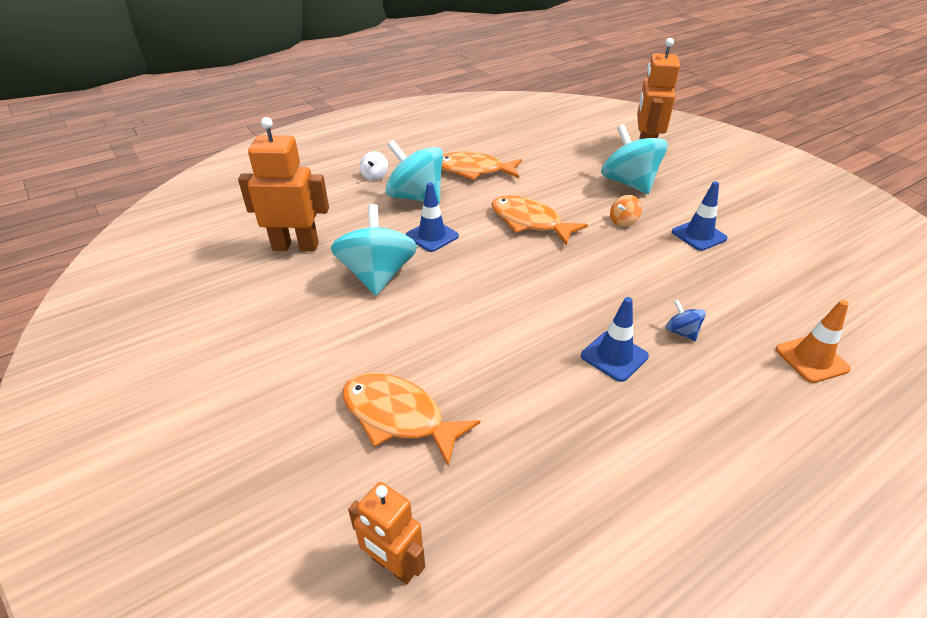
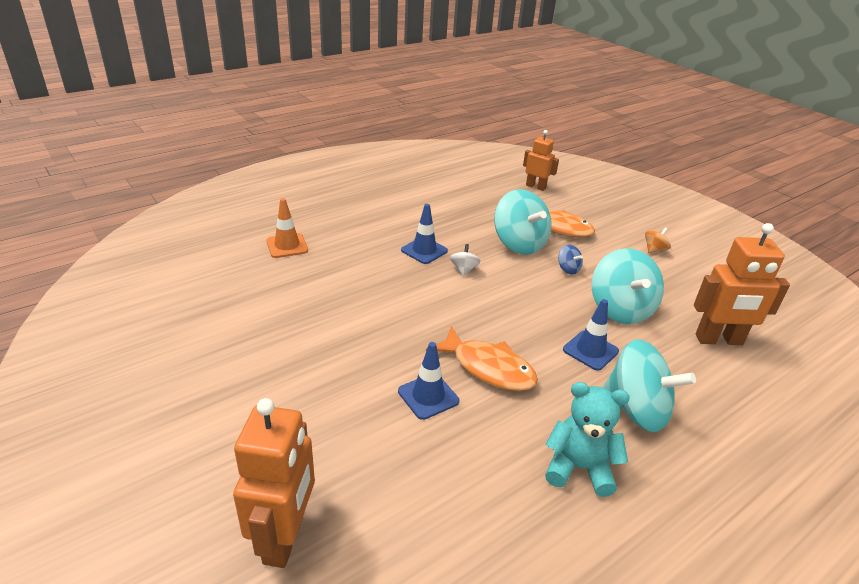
camera: 175 degrees right, 5 degrees down
(375, 176) = (716, 454): white spinning top -> white spinning top (464, 269)
(473, 171) = (579, 468): orange fish -> turquoise teddy bear
(623, 221) = (380, 368): orange spinning top -> orange spinning top (654, 249)
(628, 183) = (349, 438): turquoise spinning top -> turquoise spinning top (519, 244)
(681, 332) = (370, 263): blue spinning top -> blue spinning top (568, 269)
(699, 235) = (302, 348): blue traffic cone -> blue traffic cone (428, 396)

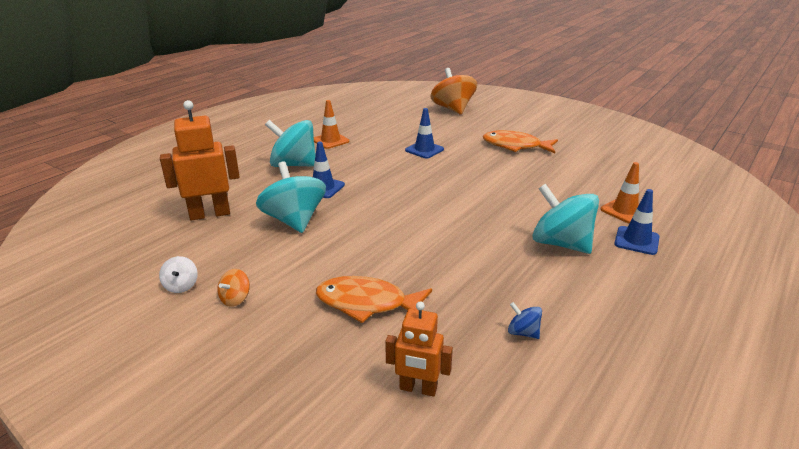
camera: 165 degrees right, 5 degrees down
(285, 537) = (453, 109): orange robot -> orange spinning top
(424, 250) = (501, 235): blue traffic cone -> blue traffic cone (636, 241)
(464, 269) = (450, 225): white spinning top -> white spinning top (181, 286)
(488, 368) = (394, 166): orange fish -> orange fish (515, 146)
(519, 244) = (407, 266): turquoise spinning top -> turquoise spinning top (561, 243)
(568, 269) = (346, 248): blue spinning top -> blue spinning top (523, 332)
(579, 468) = (330, 141): turquoise teddy bear -> orange traffic cone

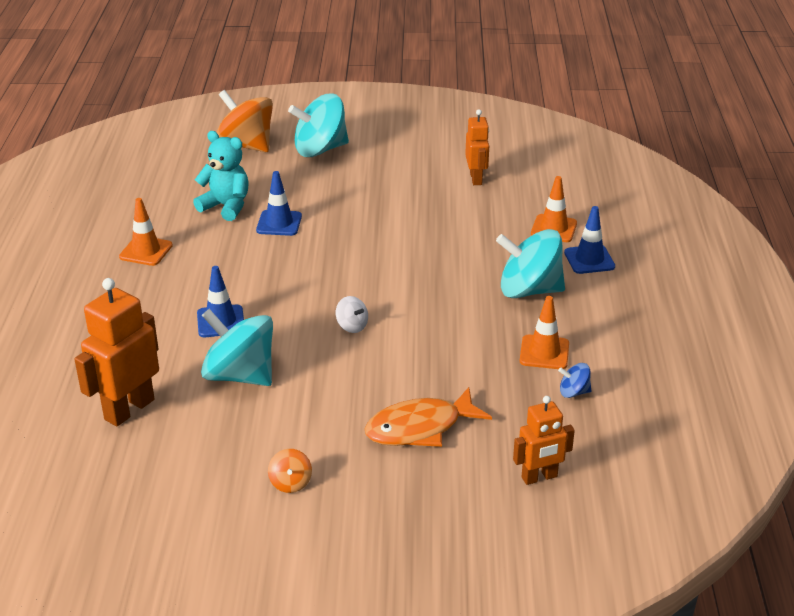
camera: 35 degrees left, 5 degrees up
(181, 286) = (215, 497): white spinning top -> white spinning top (352, 326)
(293, 165) = (144, 304): turquoise spinning top -> turquoise spinning top (320, 149)
(403, 133) = (226, 206): none -> turquoise teddy bear
(515, 146) = (376, 181): orange fish -> none
(528, 291) = (544, 352): none -> orange traffic cone
(591, 164) = (476, 179): none -> orange robot

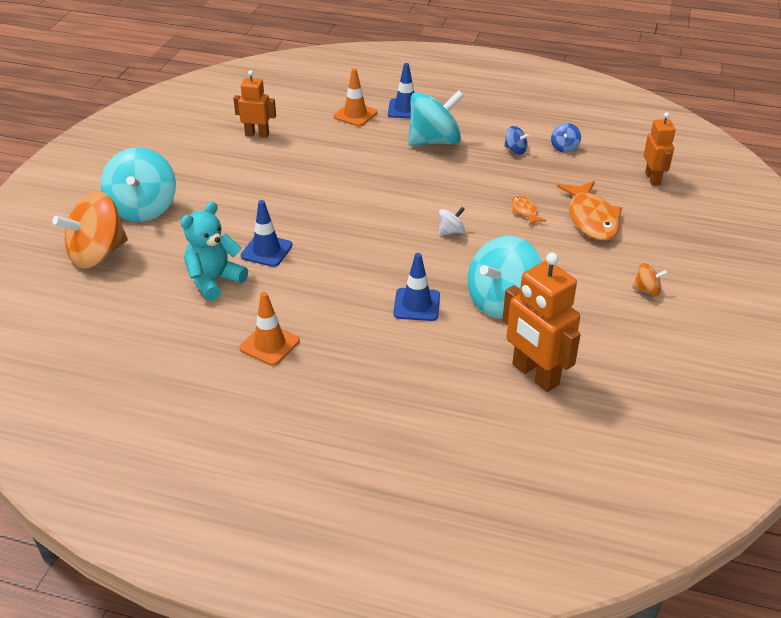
camera: 75 degrees left, 5 degrees up
(413, 374) = (525, 211): none -> orange fish
(529, 290) = (434, 141): turquoise spinning top -> turquoise spinning top turned 135 degrees counterclockwise
(544, 352) = (515, 150): orange traffic cone -> blue spinning top

